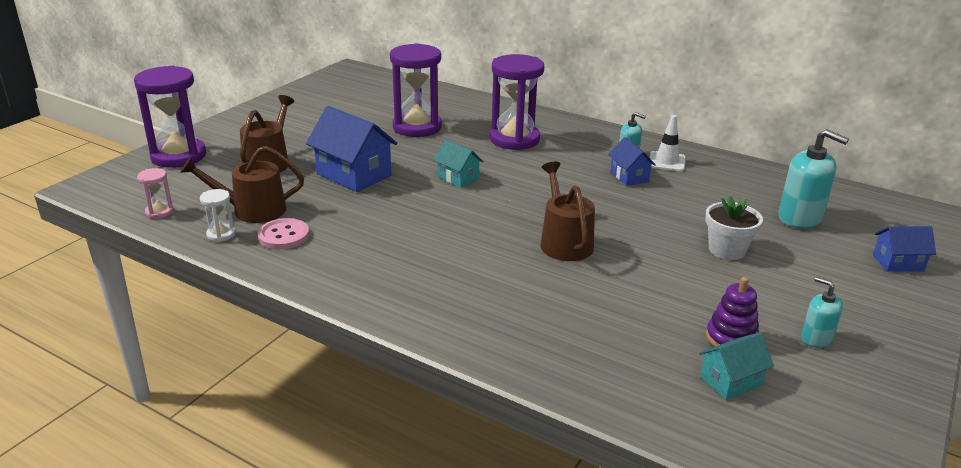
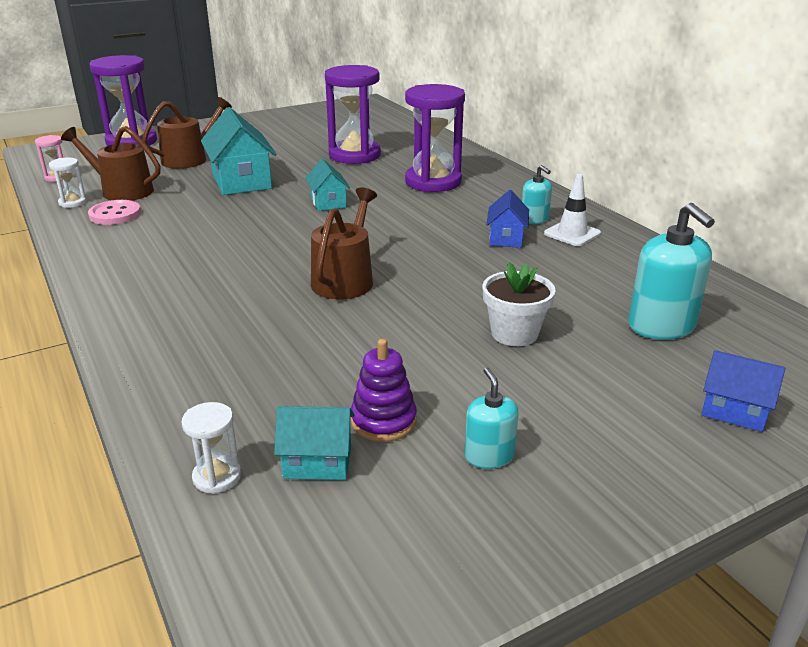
camera: 30 degrees right, 0 degrees up
(354, 175) = (241, 181): blue house -> turquoise house
(685, 416) = (217, 477): none -> white hourglass

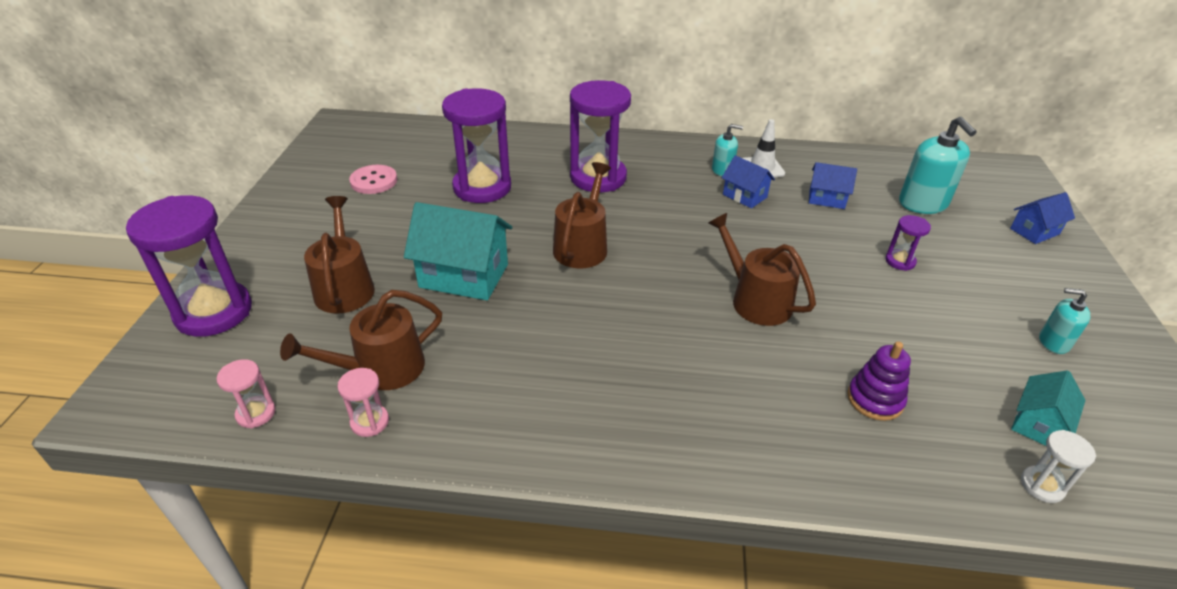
camera: 55 degrees left, 10 degrees up
(73, 202) = (370, 422): white hourglass -> pink hourglass
(115, 214) = (452, 396): pink button -> pink button (374, 181)
(328, 202) = (582, 246): turquoise house -> brown watering can
(383, 421) = (994, 370): purple stacking toy -> purple stacking toy (875, 399)
(514, 333) = (900, 261): white flower pot -> purple hourglass
(571, 274) = (826, 199): none -> blue house
(661, 326) = (923, 203): turquoise soap dispenser -> turquoise soap dispenser turned 60 degrees clockwise

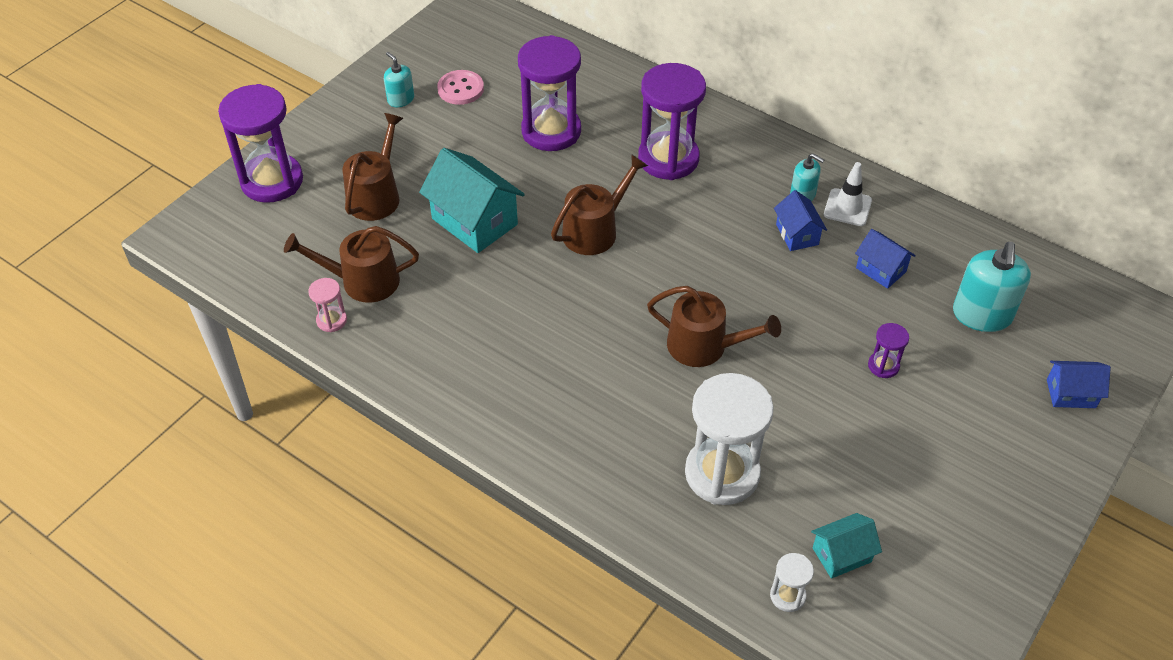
camera: 30 degrees right, 10 degrees up
(256, 413) = (262, 280): pink hourglass -> none
(755, 300) = (704, 346): brown watering can -> brown watering can turned 120 degrees clockwise
(875, 399) = (722, 473): purple stacking toy -> white hourglass
(1053, 342) = (944, 502): turquoise soap dispenser -> turquoise soap dispenser (401, 99)

